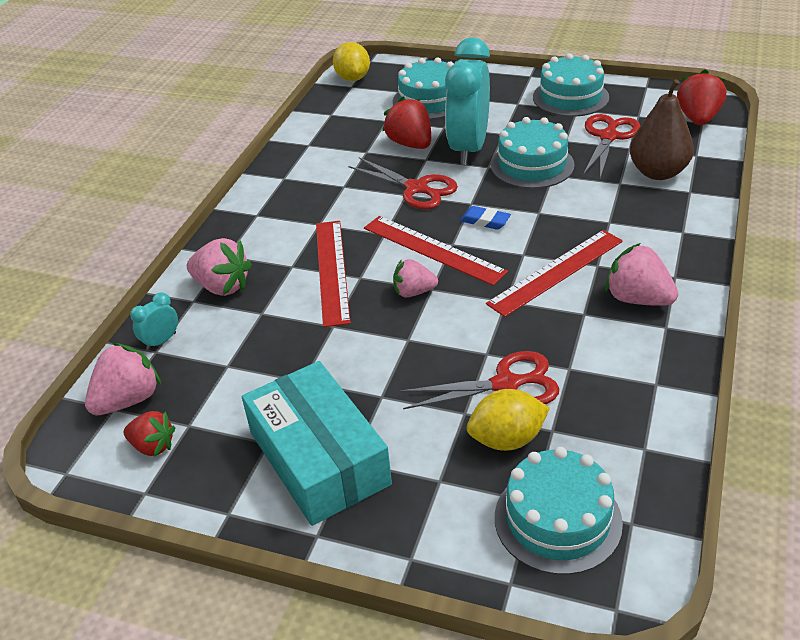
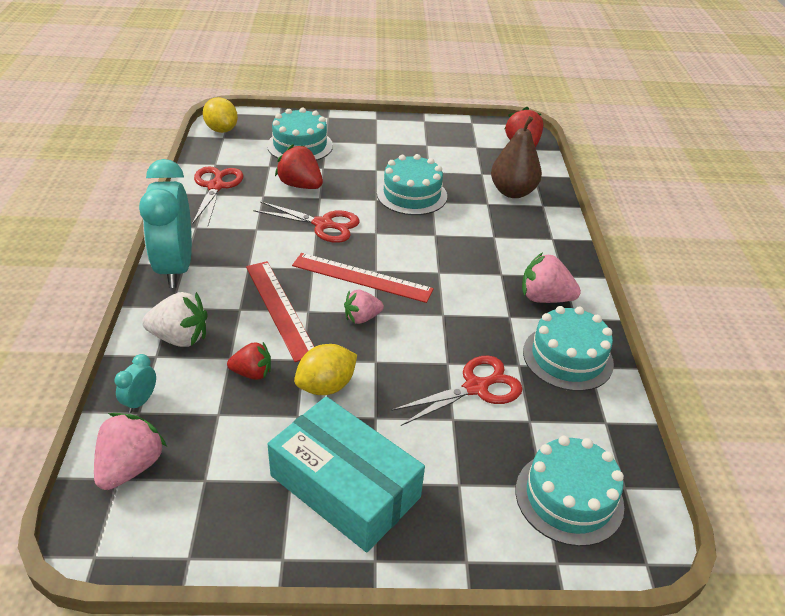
camera: 25 degrees left, 0 degrees up
(153, 446) = (177, 508): red strawberry -> red strawberry (252, 373)
(222, 286) = (180, 338): pink strawberry -> white strawberry
(468, 149) = (353, 185): turquoise clock -> turquoise clock (175, 268)
(485, 221) = (395, 247): blue eraser -> none
(507, 439) = (498, 436): yellow lemon -> yellow lemon (326, 386)
(556, 272) = (472, 284): red ruler -> none
(570, 97) = (417, 135): turquoise cake -> turquoise cake (567, 357)
(608, 137) = (461, 166): red scissors -> red scissors (216, 186)

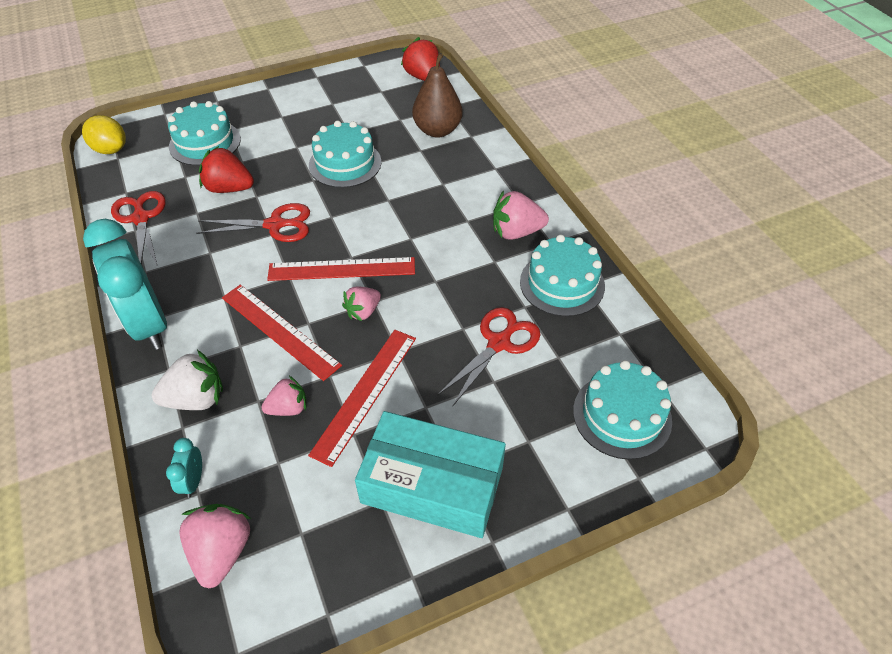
camera: 20 degrees left, 10 degrees up
(252, 373) = (288, 408): red strawberry -> pink strawberry
(326, 386) = (365, 394): yellow lemon -> red ruler

